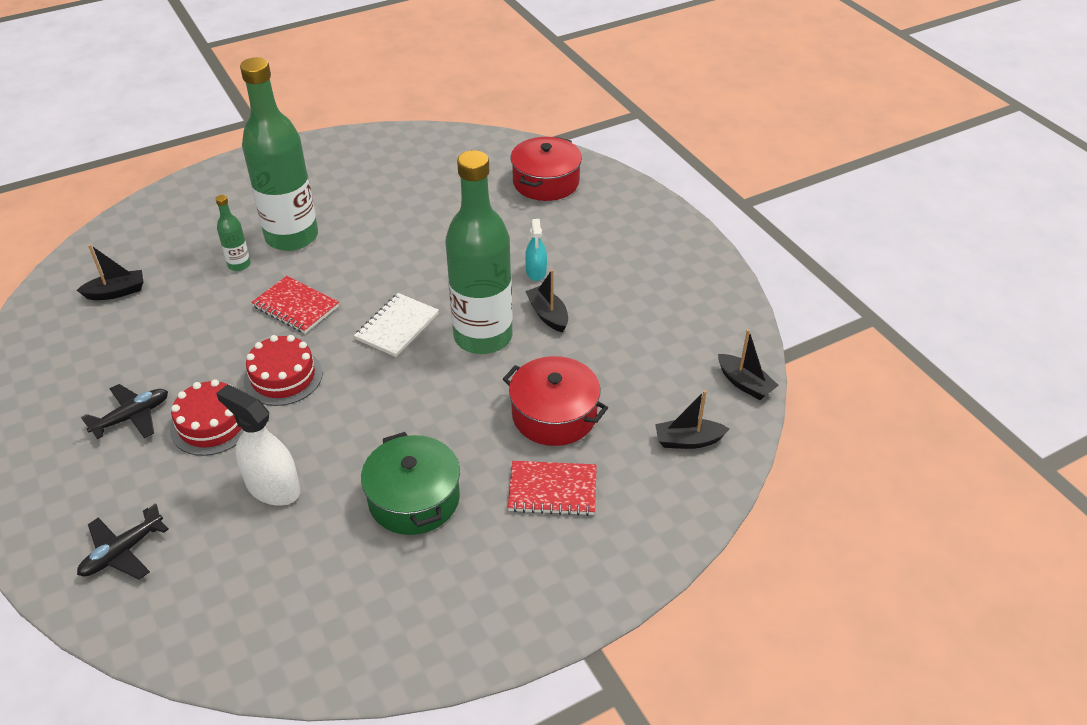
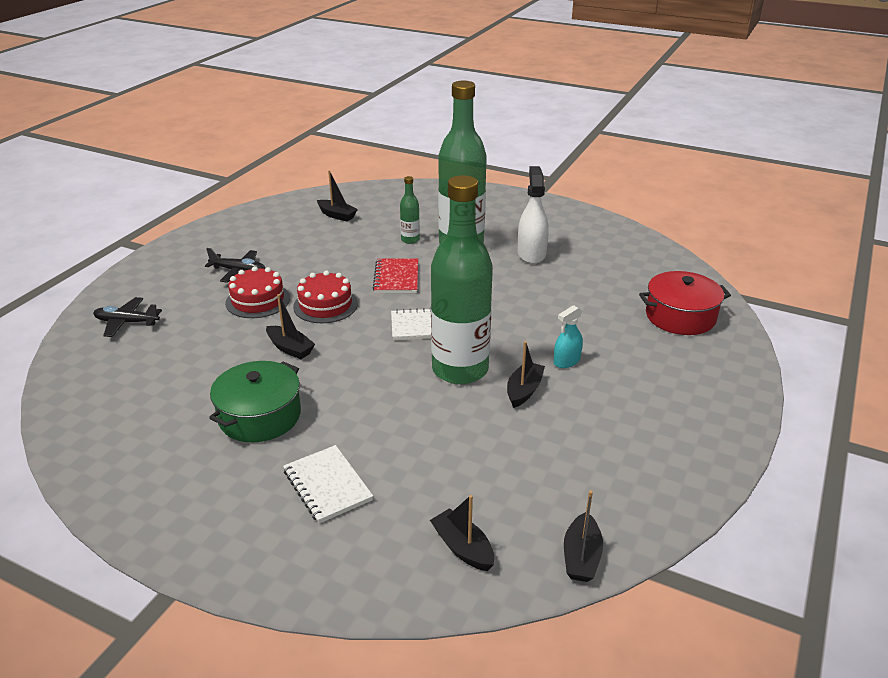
camera: 55 degrees right, 10 degrees down
(273, 487) = (222, 350): white spray bottle -> white spray bottle (531, 254)
(329, 434) = (290, 348): none -> black boat
(552, 490) = (327, 485): red notebook -> white notebook
(554, 415) = (413, 447): red pot -> none

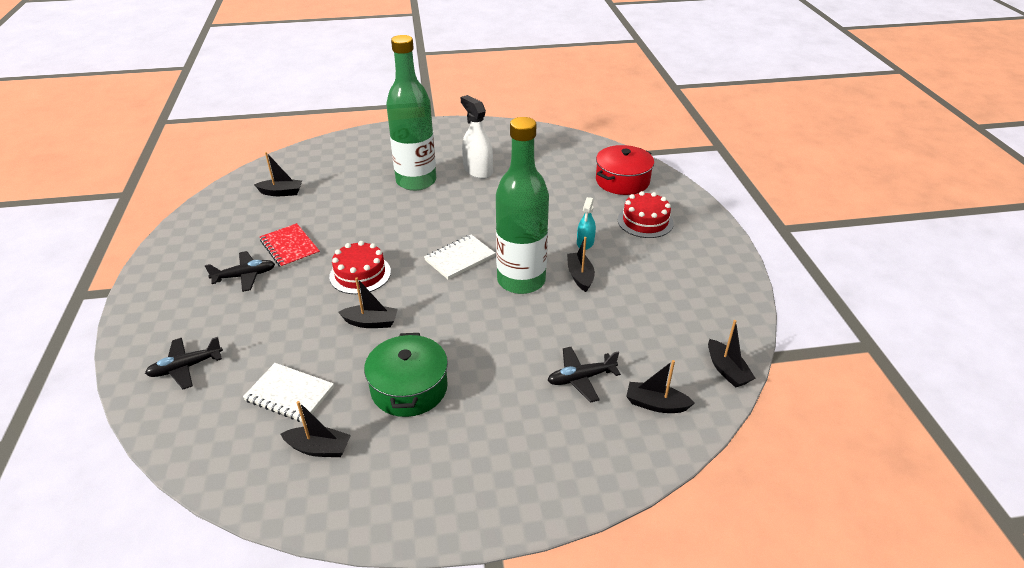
camera: 35 degrees left, 5 degrees up
(144, 428) = (319, 448): none -> black boat
(258, 300) = (294, 294): red cake -> red cake (645, 221)
(327, 485) = (521, 412): white notebook -> white notebook (289, 394)
(396, 278) = (394, 228): red notebook -> red notebook (290, 247)
(410, 240) = (370, 192): green bottle -> none
(416, 484) = (581, 378): none -> black plane

